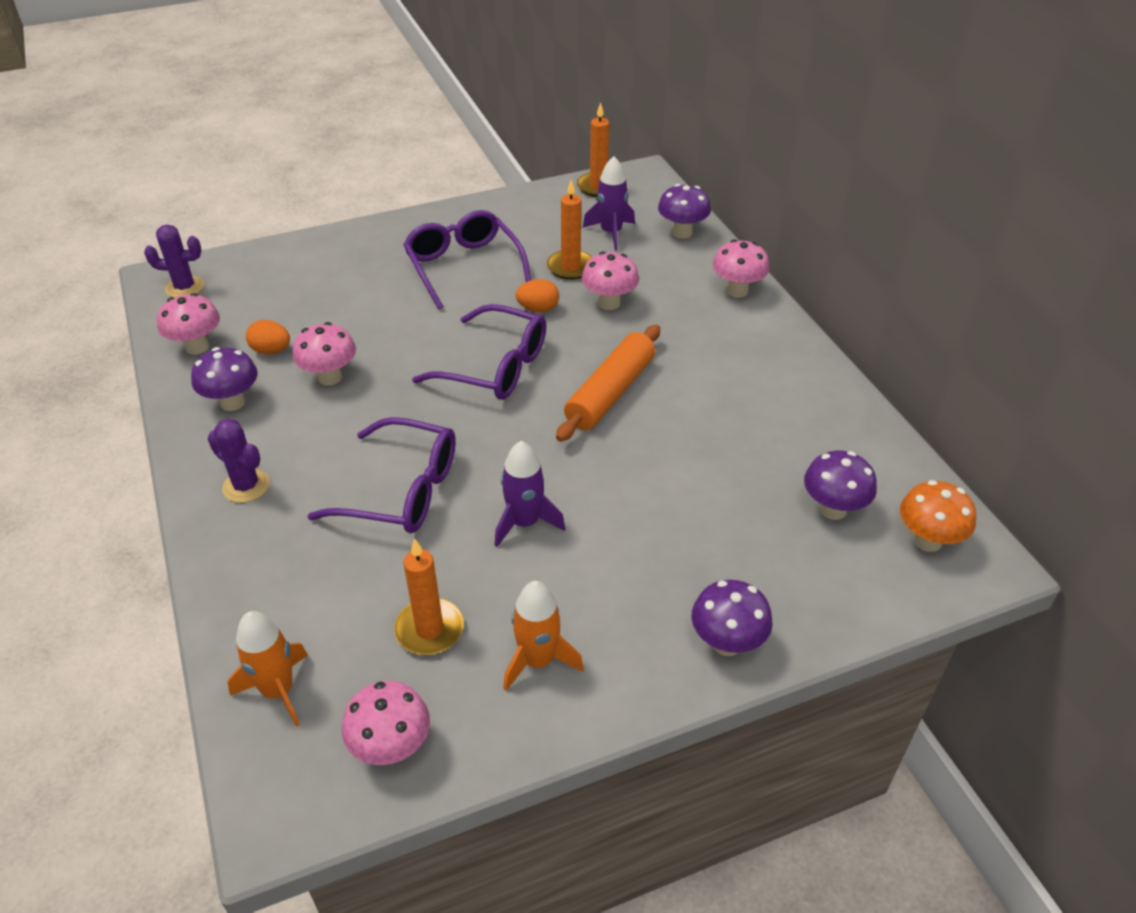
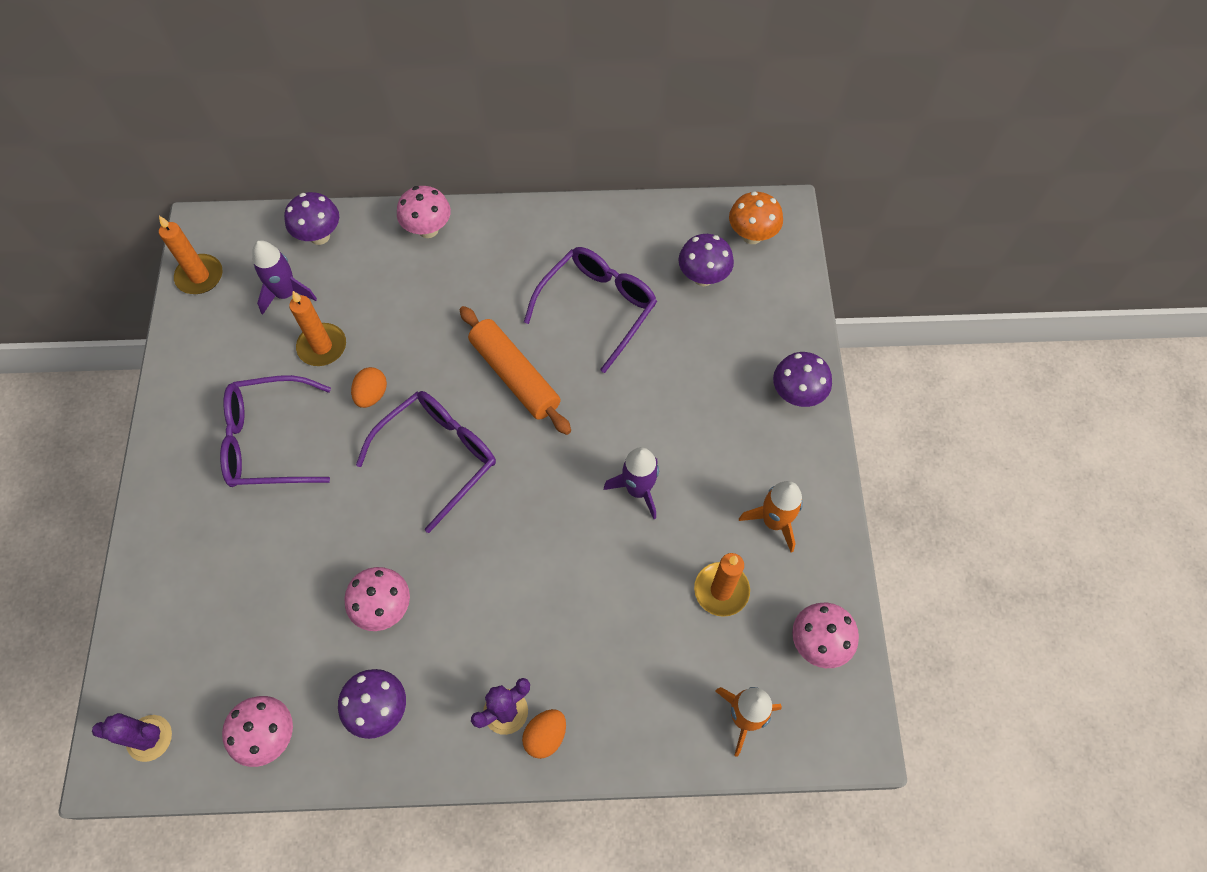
camera: 70 degrees left, 20 degrees up
(185, 287) = (149, 738): purple cactus -> purple cactus turned 75 degrees clockwise
(271, 350) = (314, 658): orange egg -> orange egg (545, 736)
(400, 490) = (564, 577): purple glasses -> purple glasses (597, 308)
(609, 303) = (394, 334): pink mushroom -> none

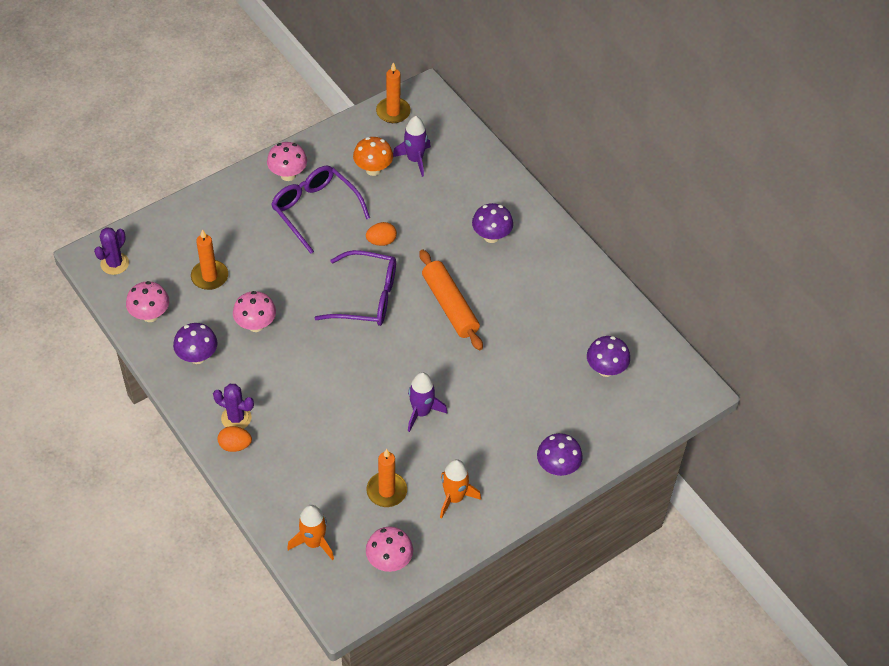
camera: 55 degrees right, 10 degrees down
(149, 738) = (115, 263): purple cactus -> purple cactus turned 60 degrees clockwise
(319, 236) = (467, 151): purple mushroom -> purple mushroom (491, 236)
(322, 346) = (394, 198): orange candle -> orange candle (209, 276)
(428, 229) = (517, 202): pink mushroom -> pink mushroom (288, 175)
(515, 376) = (450, 305): orange rolling pin -> orange rolling pin turned 45 degrees counterclockwise
(597, 308) = (533, 323): purple glasses -> none
(752, 235) = (663, 381): orange mushroom -> orange mushroom (373, 169)

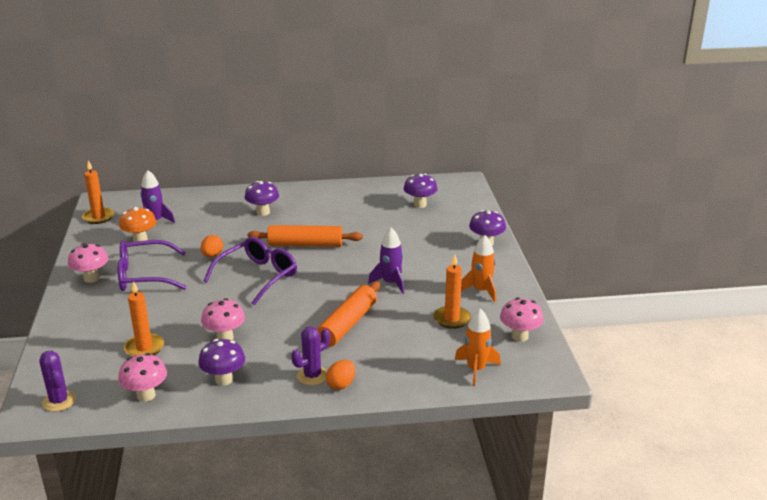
camera: 60 degrees left, 25 degrees down
(328, 408) = (347, 324): none -> orange rolling pin

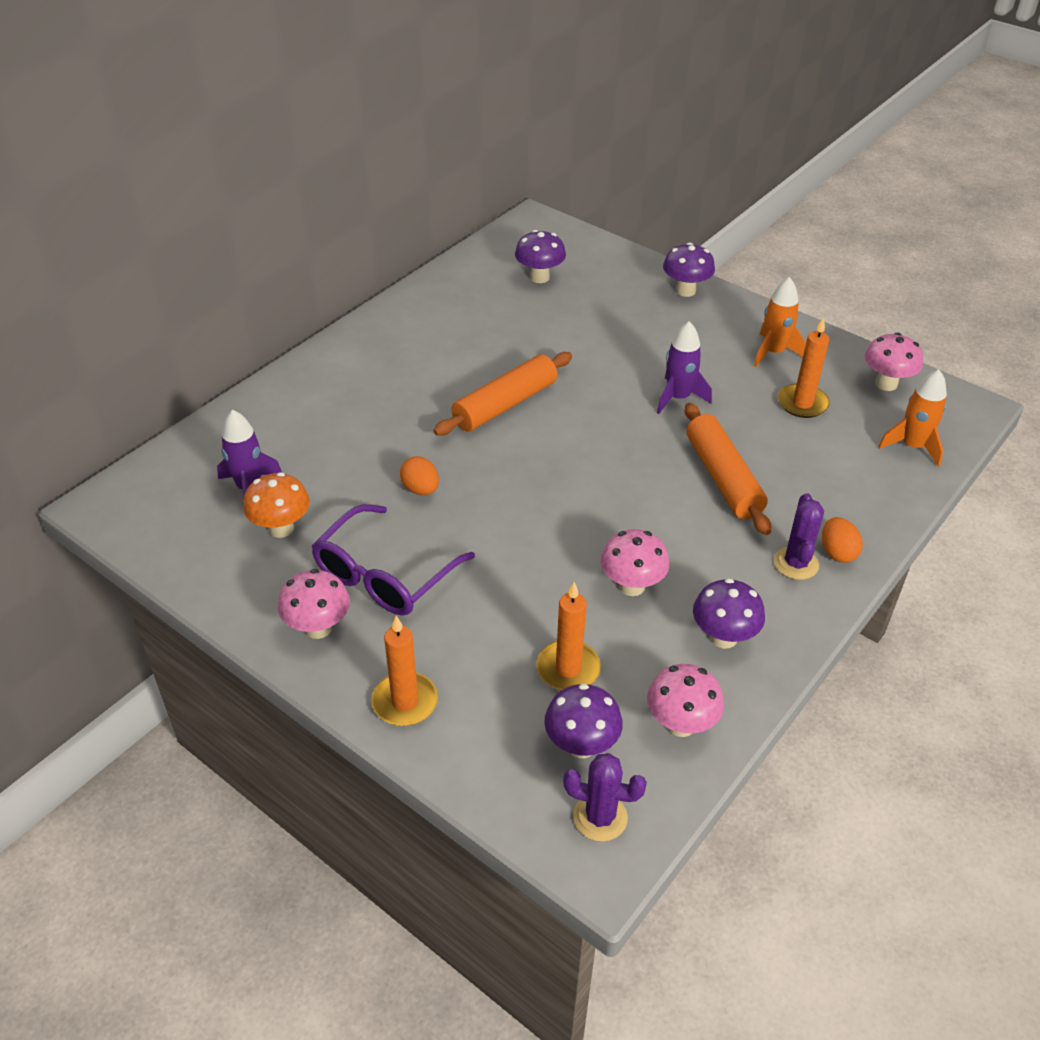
camera: 45 degrees left, 15 degrees up
(98, 217) = (149, 532): orange candle -> orange candle (405, 702)
(257, 277) = (527, 483): purple glasses -> none
(263, 212) = (375, 390): purple mushroom -> purple mushroom (581, 745)

